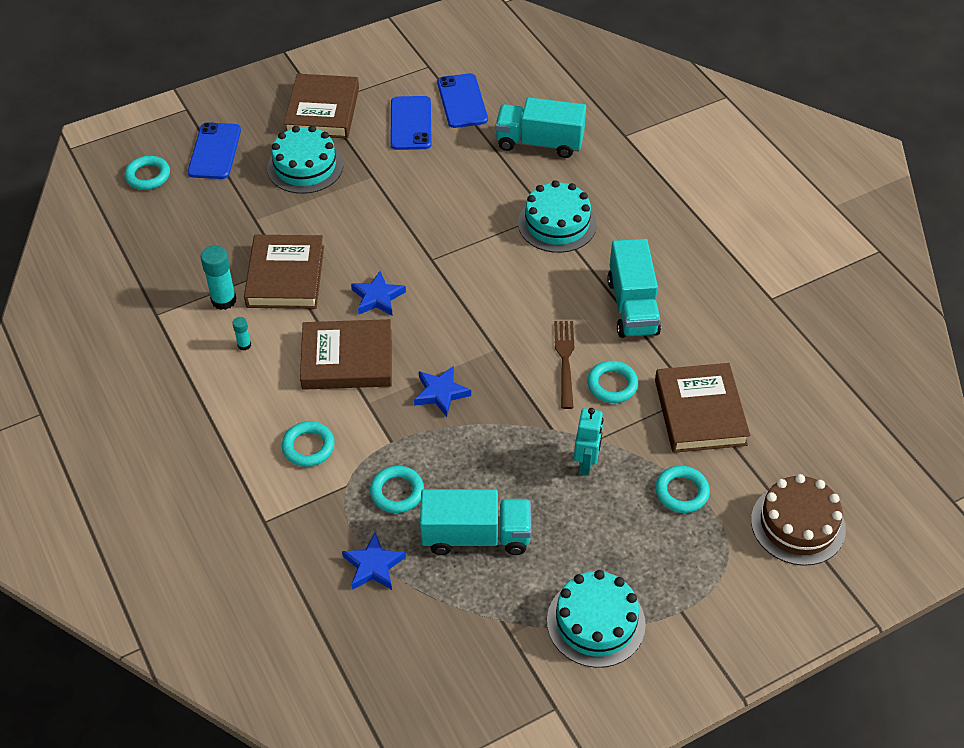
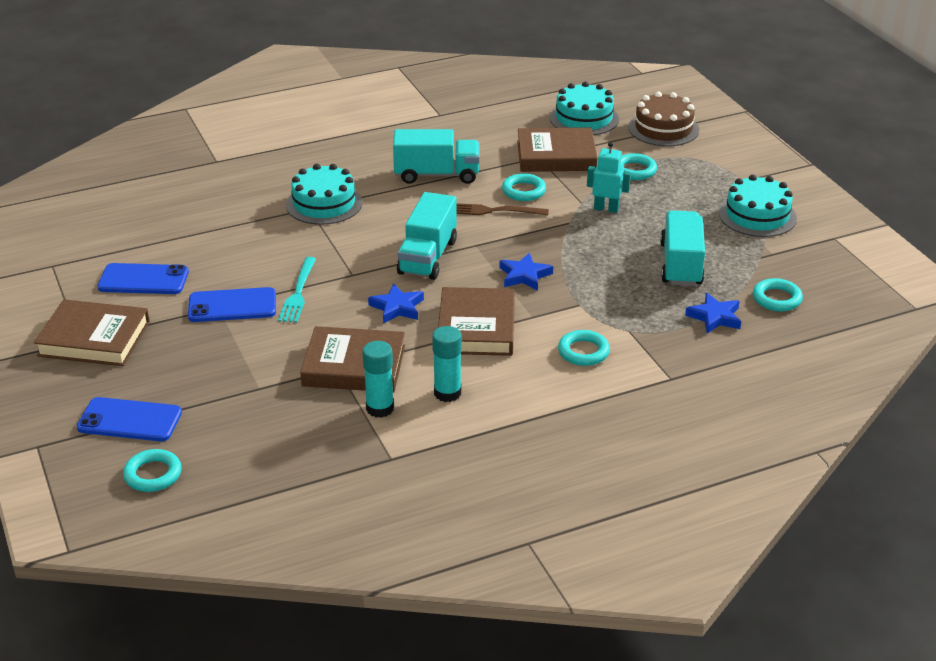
camera: 85 degrees left, 15 degrees down
(244, 345) = (447, 393): turquoise glue stick -> turquoise glue stick, size x1.89
(305, 167) = (185, 352): turquoise cake -> turquoise cake (584, 118)
(397, 225) = (298, 293): none -> turquoise fork
(397, 492) = (636, 303): turquoise ring -> turquoise ring (776, 299)
(462, 101) = (122, 246): blue phone -> blue phone (232, 306)
(539, 143) = (208, 206): turquoise truck -> turquoise truck (427, 257)

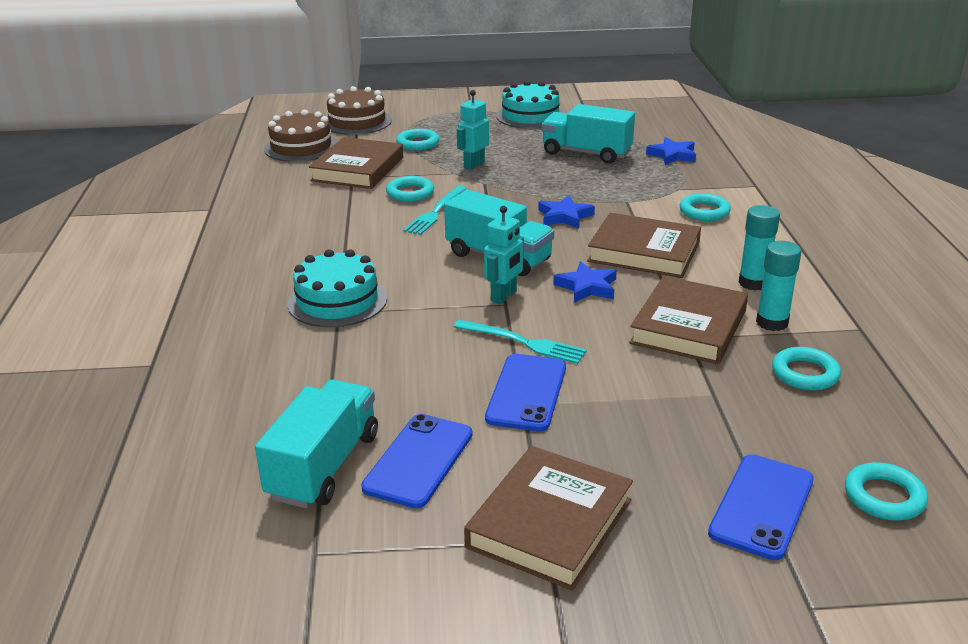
camera: 70 degrees left, 5 degrees down
(363, 271) = (504, 296): none -> turquoise robot
(436, 175) = (337, 229): turquoise truck -> turquoise truck (324, 466)
(493, 211) = (435, 212): brown fork -> turquoise fork
(584, 118) = (301, 147): turquoise cake -> brown cake
(776, 299) = (656, 131): turquoise ring -> turquoise ring (805, 374)

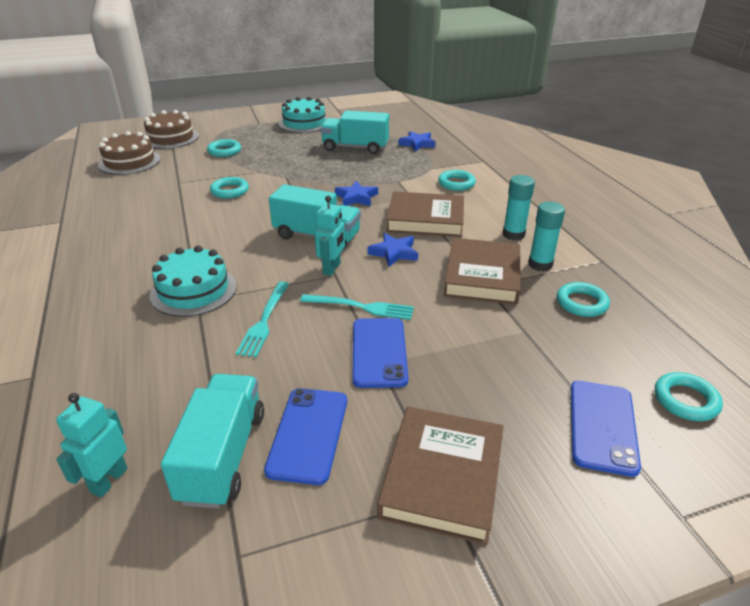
camera: 15 degrees left, 5 degrees up
(358, 169) = (181, 175): brown book -> none
(435, 212) = (254, 204): turquoise fork -> turquoise fork (264, 321)
(474, 165) = (273, 164): turquoise robot -> turquoise robot (109, 480)

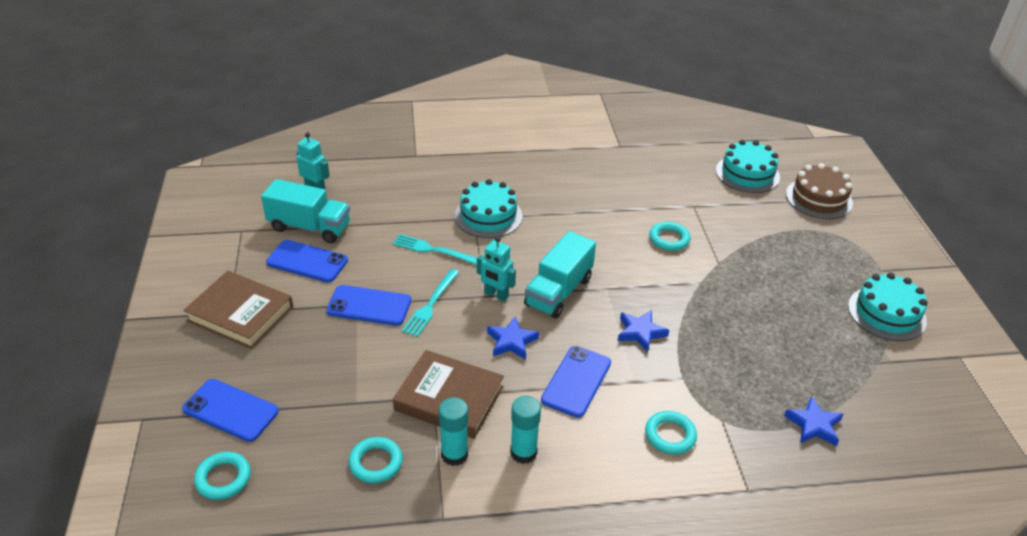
camera: 100 degrees right, 5 degrees up
(129, 162) = (747, 174): brown cake -> turquoise cake
(224, 151) = (779, 238): turquoise ring -> none
(355, 147) = (795, 354): turquoise truck -> none
(425, 219) = (576, 381): brown book -> blue phone

